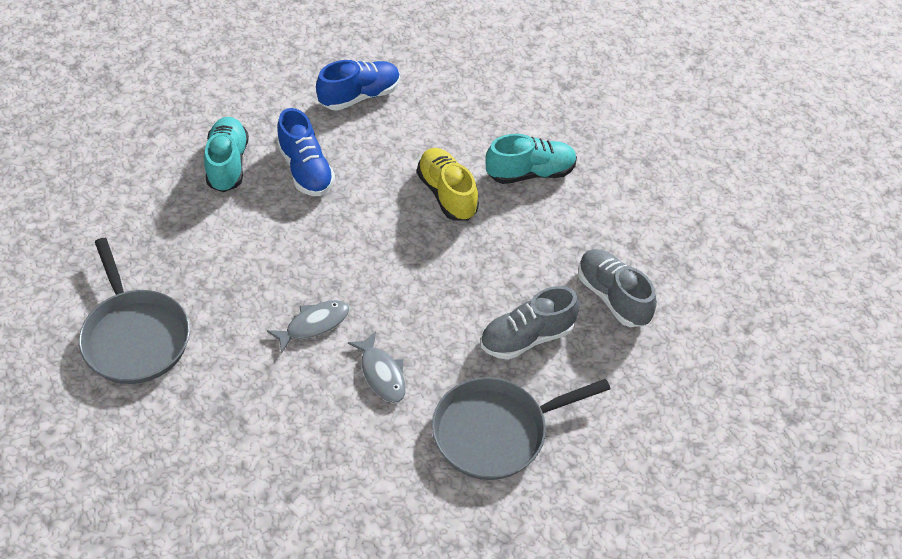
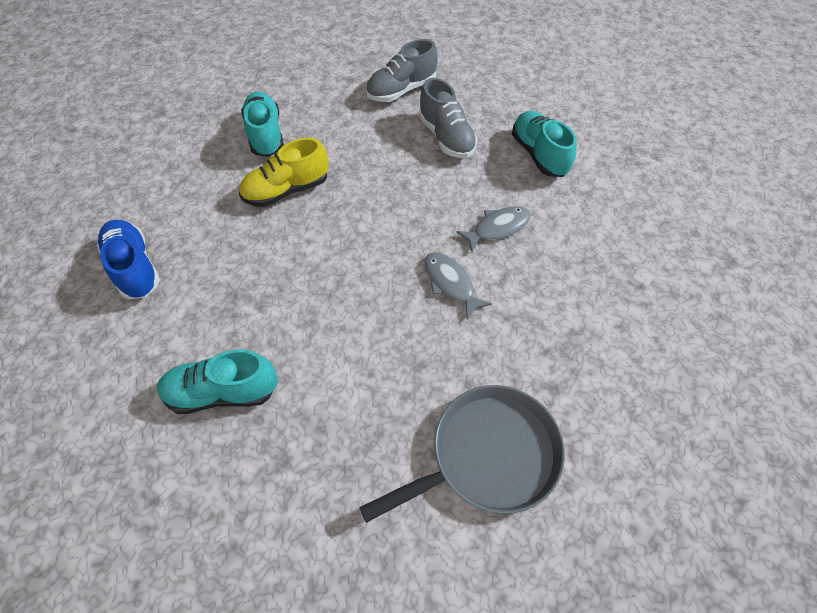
camera: 90 degrees left, 5 degrees up
(306, 170) = (241, 309): blue shoe -> none
(495, 432) = (539, 154): grey pan -> turquoise shoe

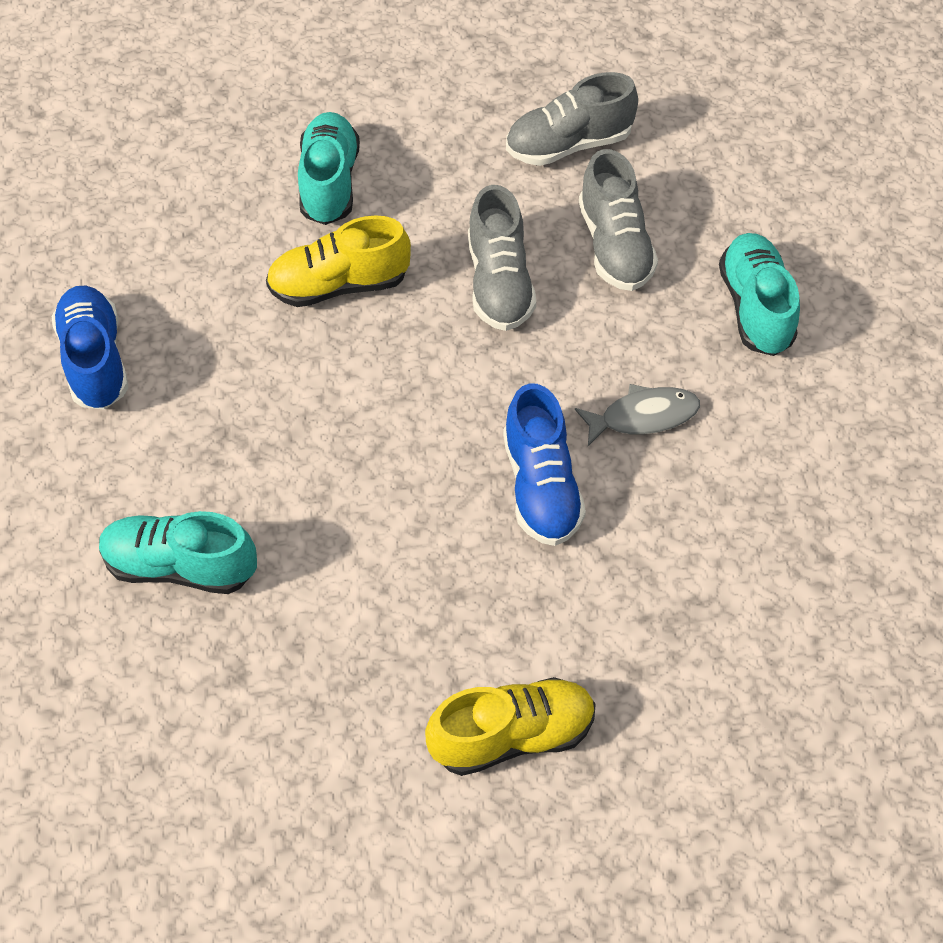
camera: 15 degrees right, 0 degrees up
(385, 170) = (499, 283): none -> grey shoe
(450, 283) = (541, 486): grey fish -> blue shoe
(488, 455) = (512, 736): grey pan -> yellow shoe

